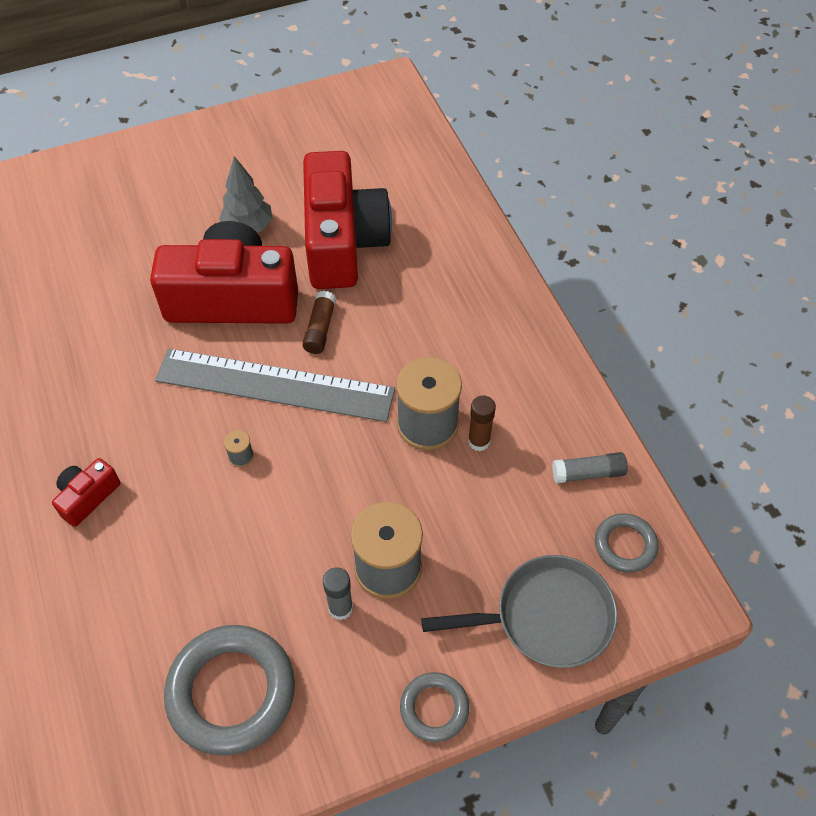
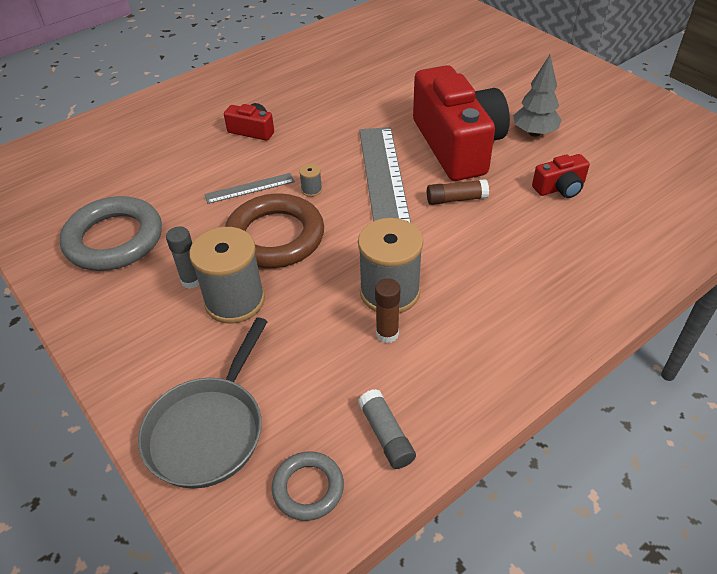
camera: 75 degrees right, 10 degrees down
(206, 521) = (249, 188): none -> grey ruler
(305, 510) = (275, 237): none -> brown ring
(342, 241) = (560, 188): red camera -> red camera, size x0.43
(434, 708) = (109, 363): grey ring -> none
(546, 617) = (209, 429): grey pan -> grey pan turned 45 degrees clockwise

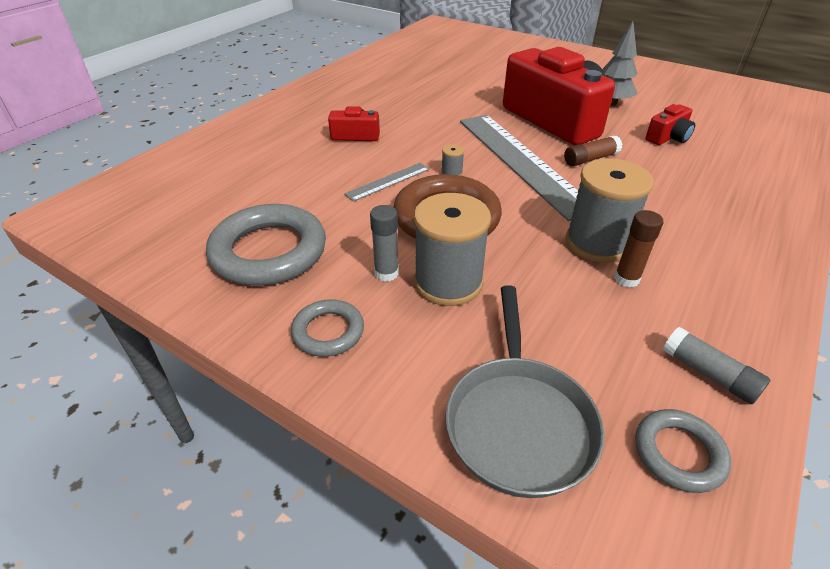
camera: 20 degrees left, 5 degrees down
(118, 321) = (328, 332): none -> grey ring

